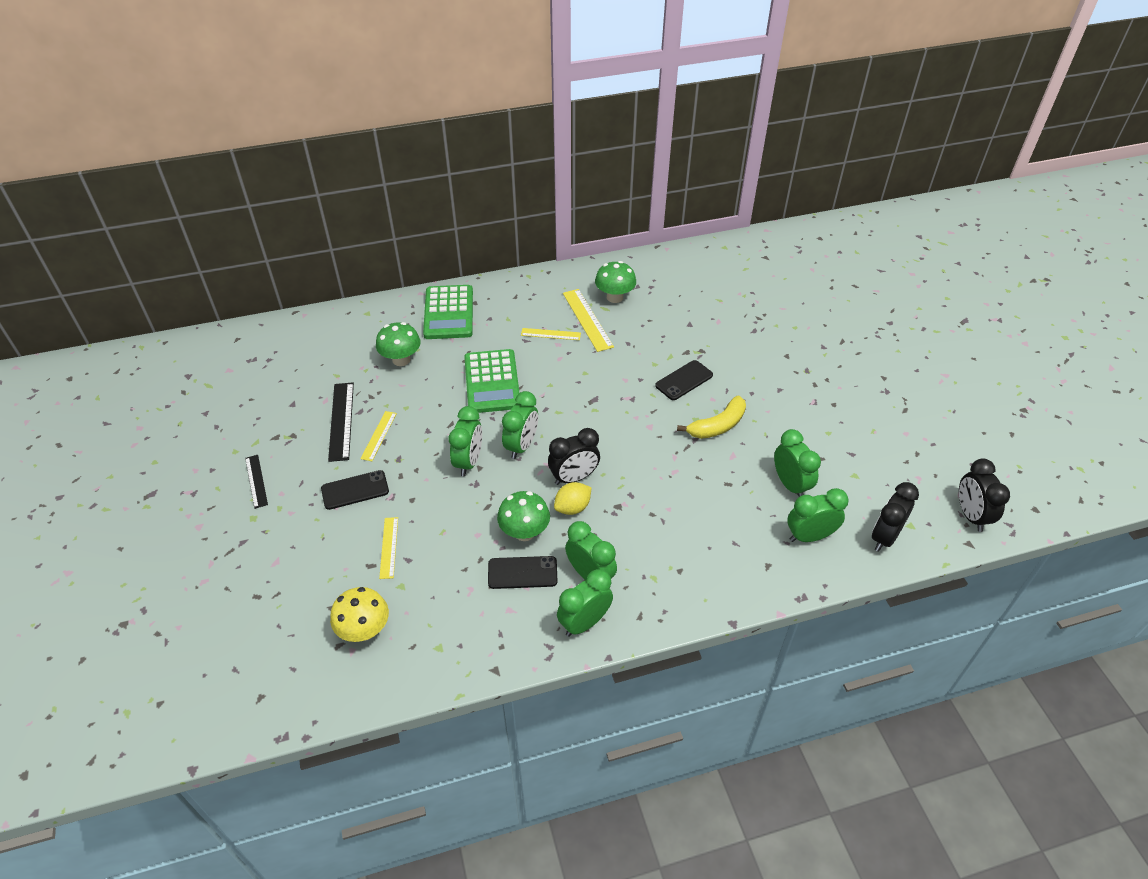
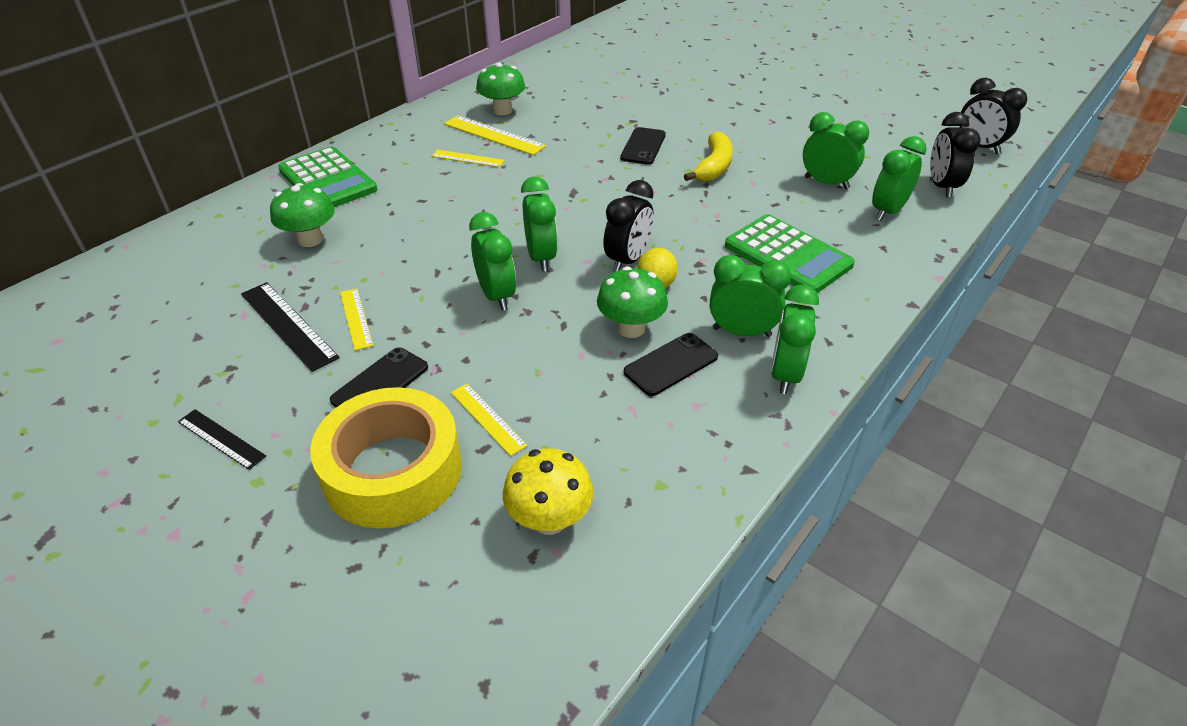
camera: 35 degrees left, 5 degrees down
(316, 551) = (393, 470): none -> yellow tape
(492, 382) = (445, 218): green calculator -> green calculator (787, 255)
(550, 334) = (467, 158): yellow ruler -> yellow ruler turned 45 degrees clockwise

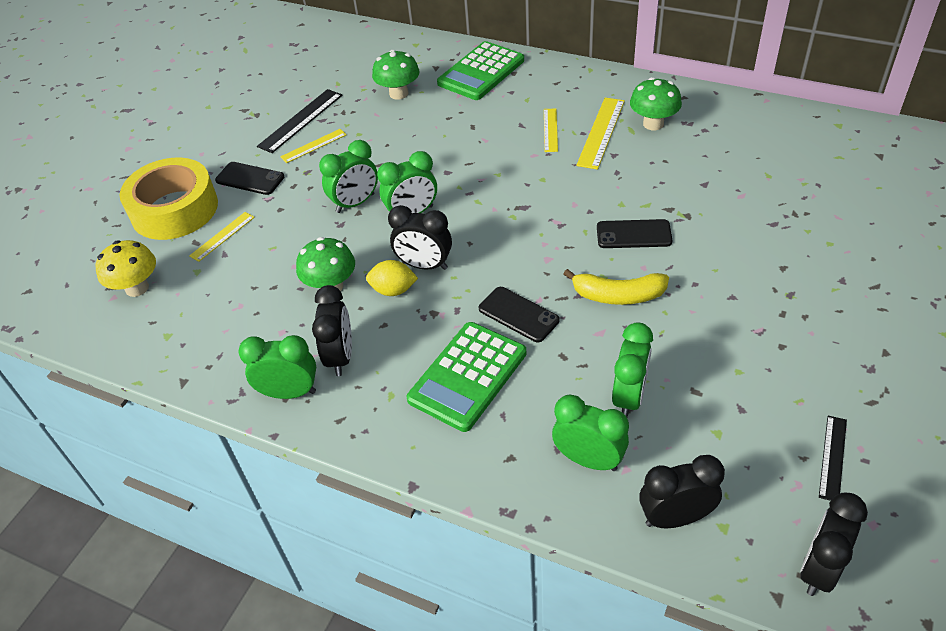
camera: 80 degrees right, 5 degrees up
(221, 439) = (196, 135): black ruler -> black ruler (832, 457)
(671, 364) = (291, 318): black phone -> black phone (518, 314)
(741, 332) = (340, 357): green clock -> black clock

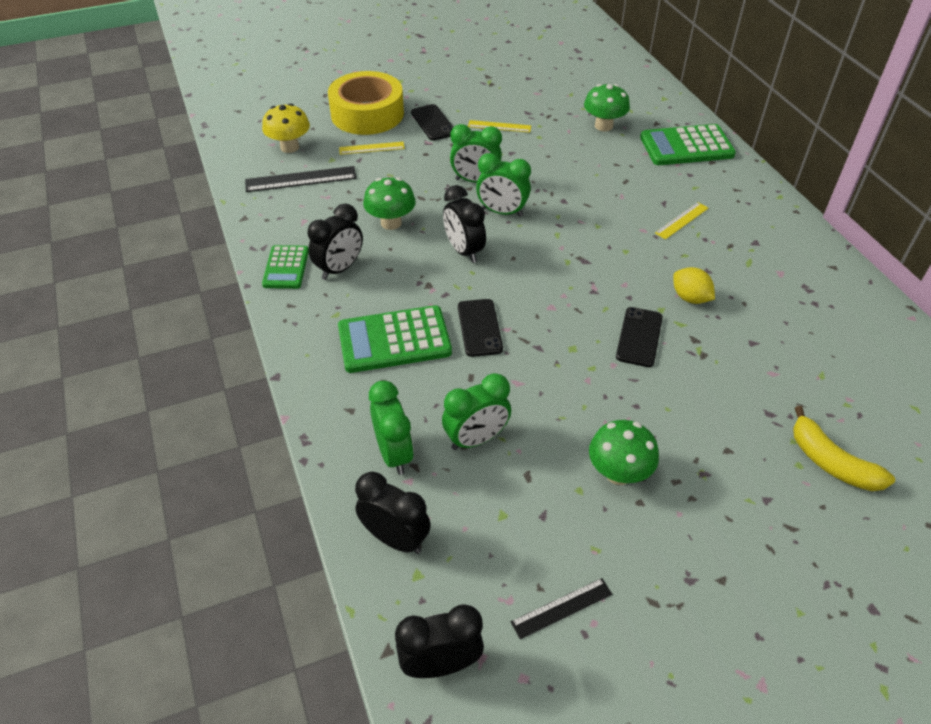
camera: 40 degrees right, 0 degrees up
(289, 392) = (286, 268): green clock -> green calculator
(301, 120) = (513, 104): black ruler -> black ruler (301, 179)
(393, 290) = (424, 252): yellow lemon -> yellow lemon (690, 298)
(601, 132) = (720, 248): yellow ruler -> none
(618, 295) = (566, 369): yellow banana -> yellow banana (831, 462)
(633, 234) = (639, 337): black phone -> black phone turned 60 degrees clockwise
(653, 124) = (775, 269): green mushroom -> green mushroom (618, 473)

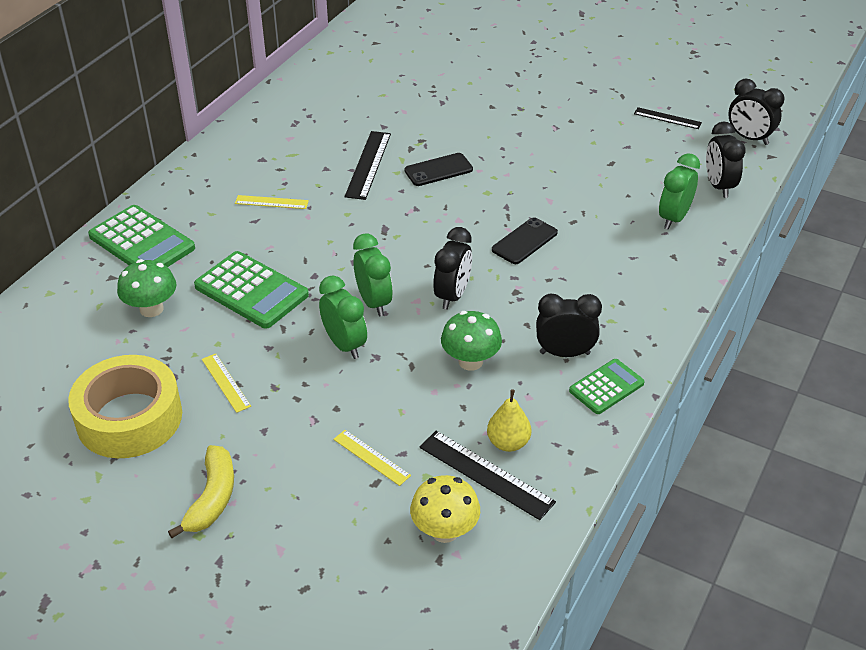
camera: 130 degrees left, 5 degrees down
(308, 200) = (508, 443): none -> yellow pear
(367, 114) = (308, 511): yellow tape -> yellow tape (129, 418)
(394, 340) = (592, 274): green calculator -> green calculator (251, 291)
(433, 123) = (270, 439): black phone -> none
(476, 439) = (616, 193): green clock -> none
(618, 473) = (562, 134): green mushroom -> none
(690, 298) = (368, 165): yellow lemon -> black ruler
(831, 462) = (453, 74): yellow banana -> yellow banana (212, 498)

